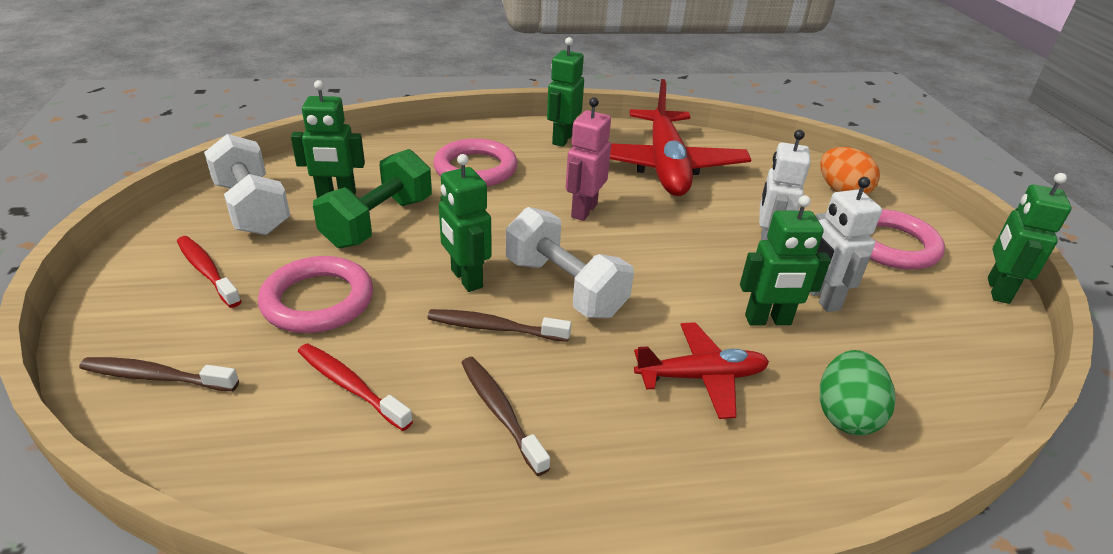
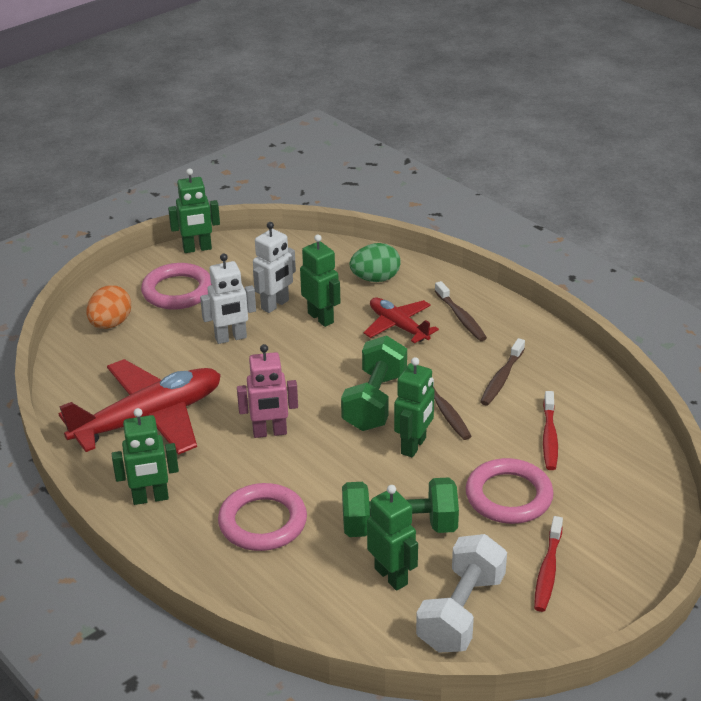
camera: 120 degrees left, 0 degrees up
(156, 377) = (635, 513): brown toothbrush -> brown toothbrush (461, 317)
(564, 287) = (375, 401): white dumbbell -> green dumbbell

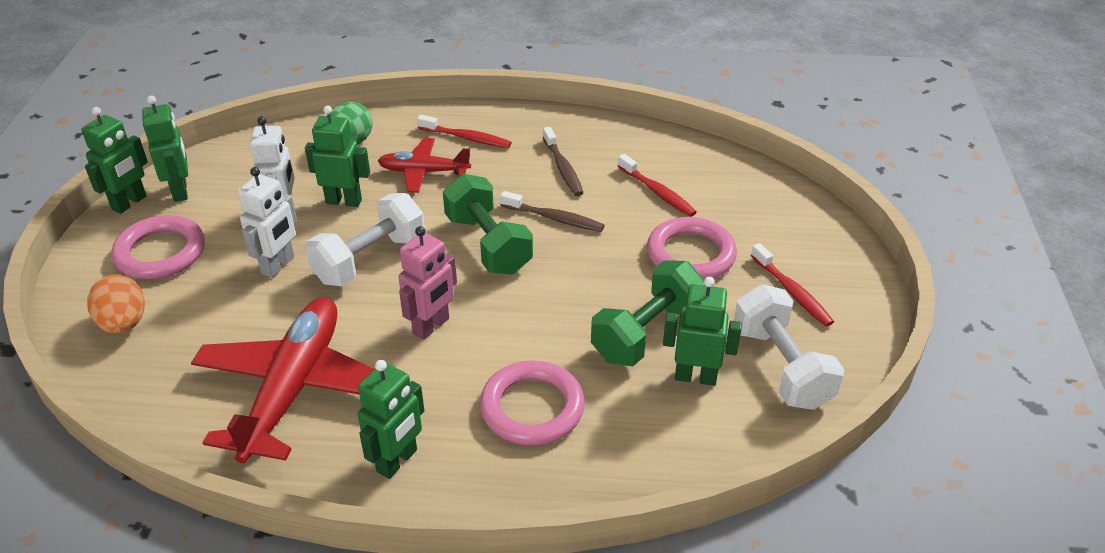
camera: 45 degrees left, 5 degrees up
(288, 367) = (370, 259): none -> white dumbbell
(414, 446) = (569, 261): green robot -> green robot (180, 191)
(461, 317) = (467, 138): brown toothbrush -> red toothbrush

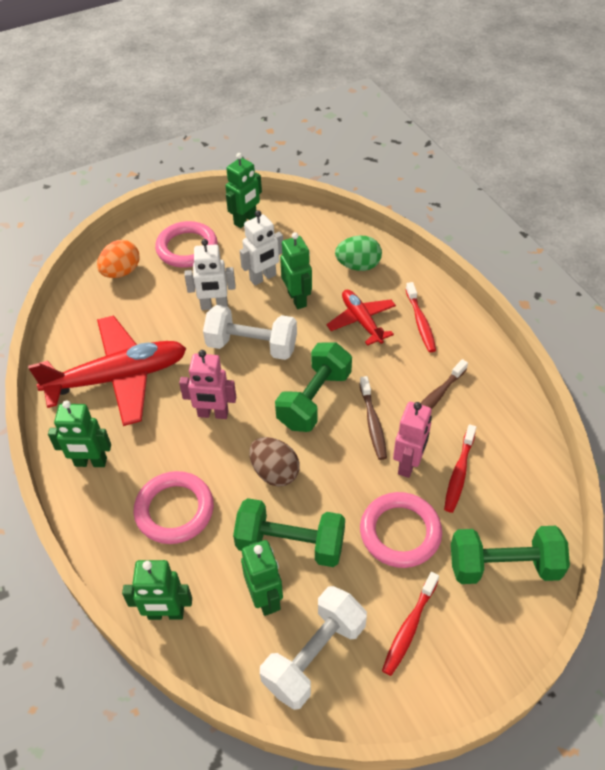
camera: 60 degrees right, 10 degrees up
(129, 203) = (218, 207): green robot -> green robot (166, 613)
(552, 309) = (275, 472): none -> brown egg
(621, 217) = (408, 464): none -> pink robot
(769, 210) = (503, 566): none -> green dumbbell

